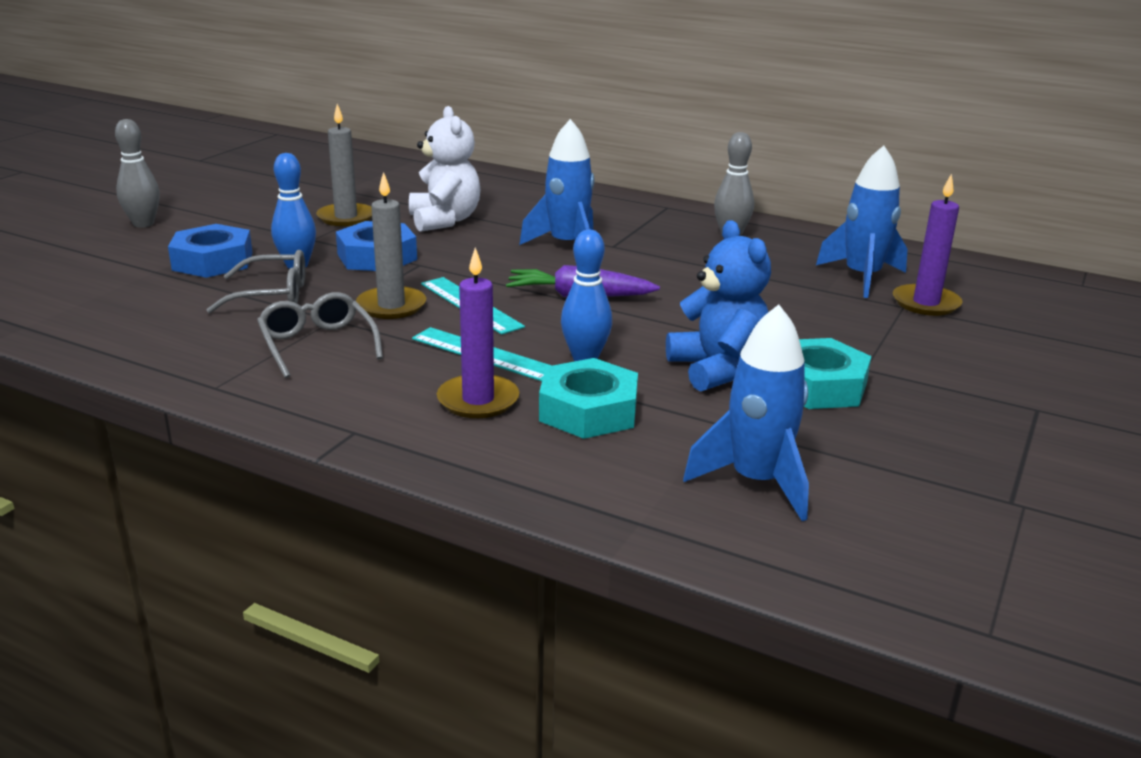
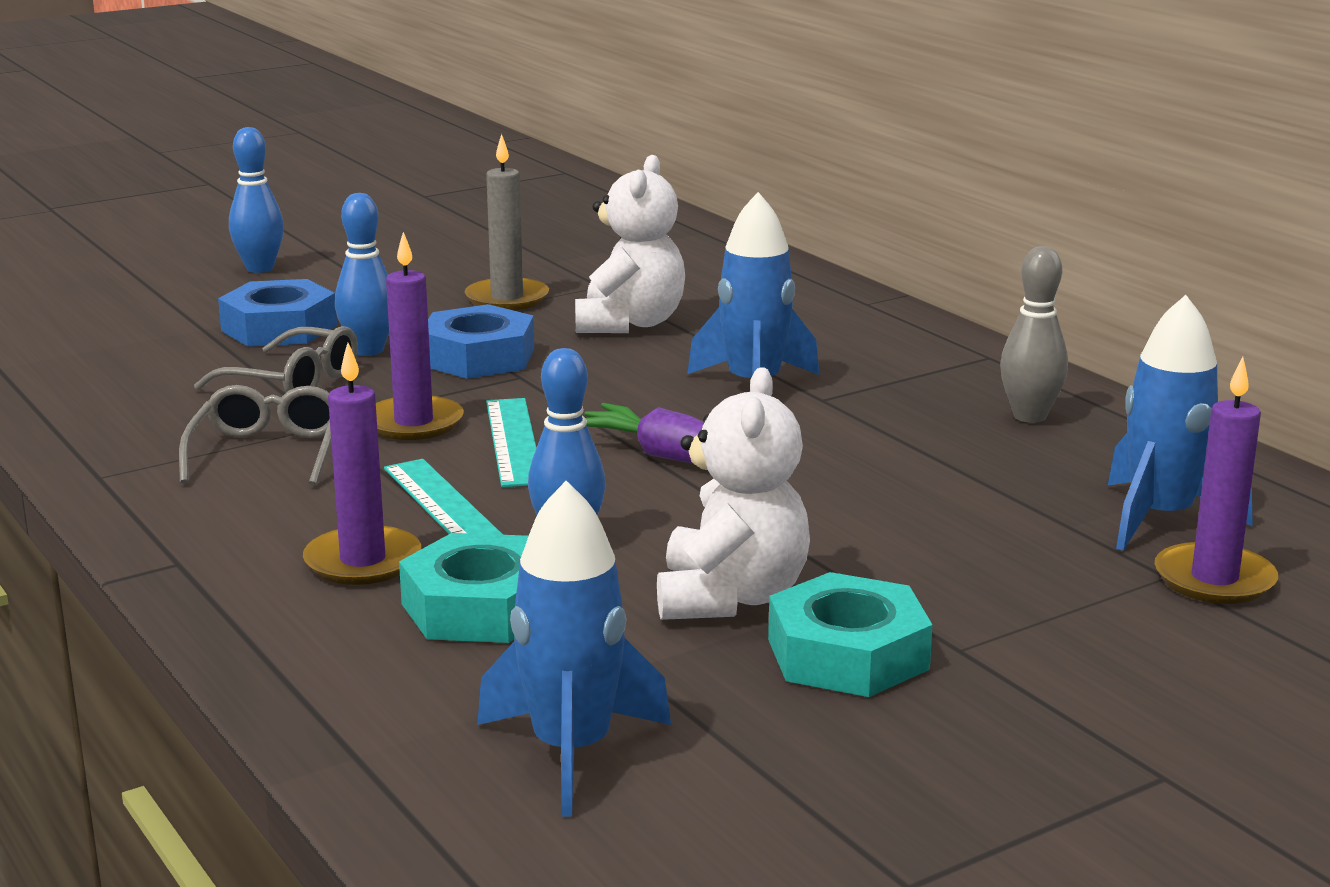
camera: 30 degrees right, 5 degrees down
(143, 224) = (260, 268): grey bowling pin -> blue bowling pin
(391, 306) = (414, 423): grey candle -> purple candle
(718, 369) = (731, 598): blue teddy bear -> white teddy bear

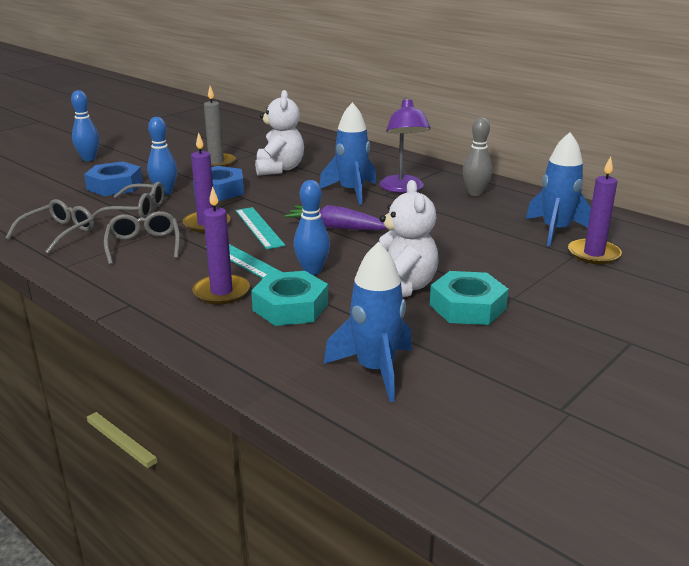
camera: 15 degrees left, 5 degrees up
(122, 411) = (58, 233): none -> grey glasses
(872, 391) = (403, 189): none -> purple lamp

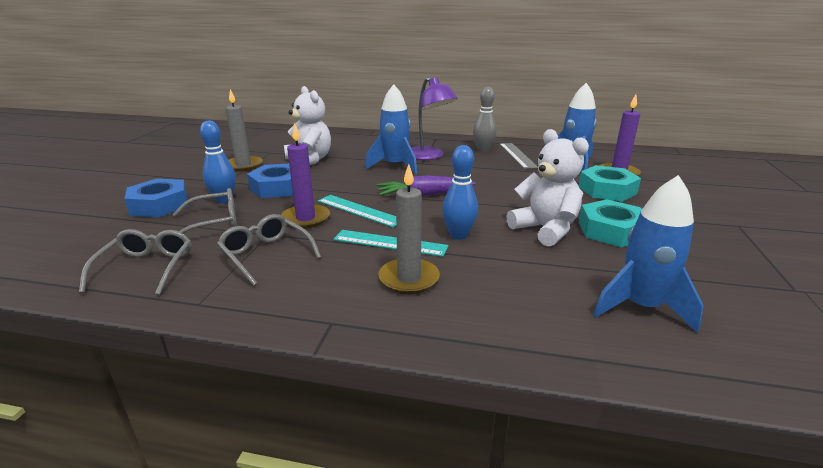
camera: 30 degrees left, 0 degrees up
(89, 159) = (97, 186): blue bowling pin -> none
(221, 292) = (409, 278): purple candle -> grey candle
(290, 307) = (489, 273): turquoise nut -> turquoise nut (607, 190)
(505, 207) = (517, 155): none -> grey ruler

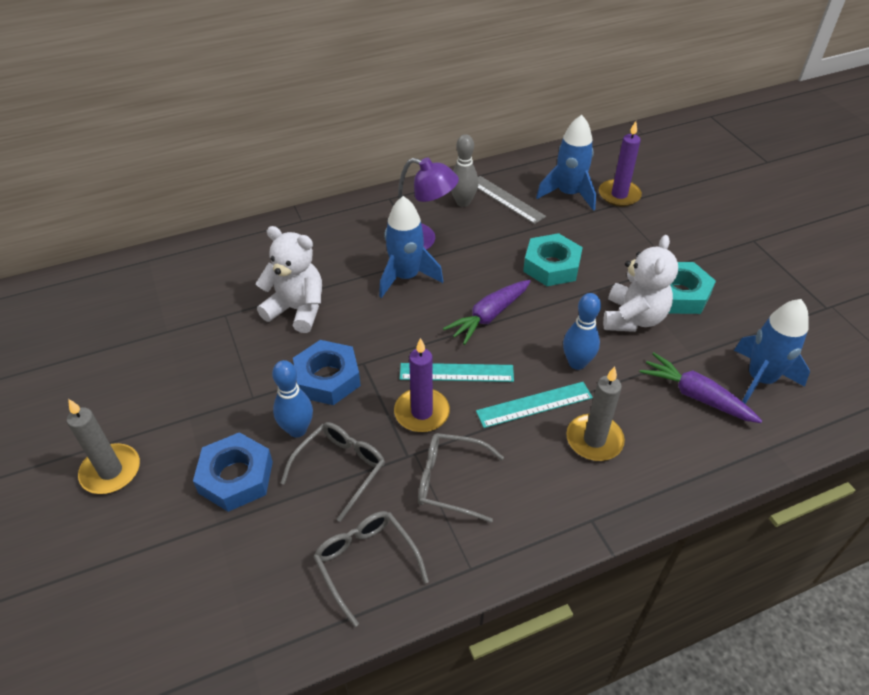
camera: 35 degrees left, 20 degrees up
(243, 165) = (230, 358): grey candle -> grey candle (111, 471)
(545, 230) = (633, 318): white teddy bear -> white teddy bear turned 90 degrees clockwise
(548, 290) = (695, 395): none -> purple carrot
(607, 190) = (631, 230): turquoise nut -> turquoise nut (551, 266)

